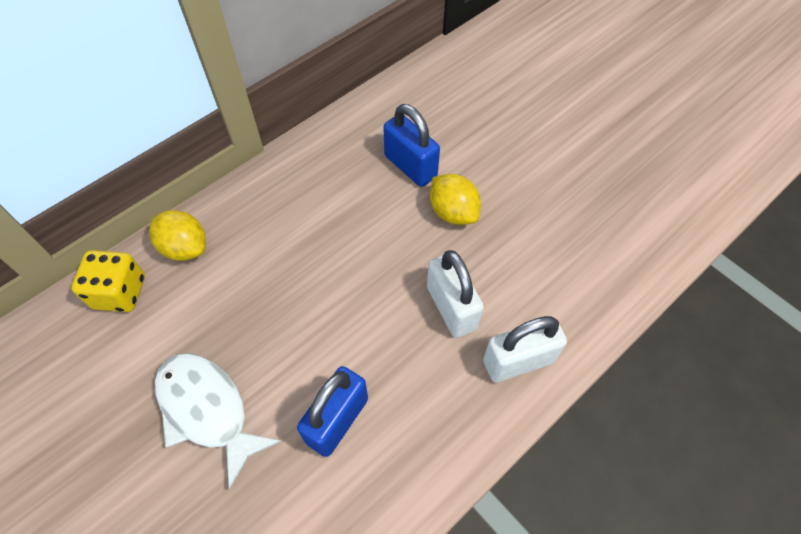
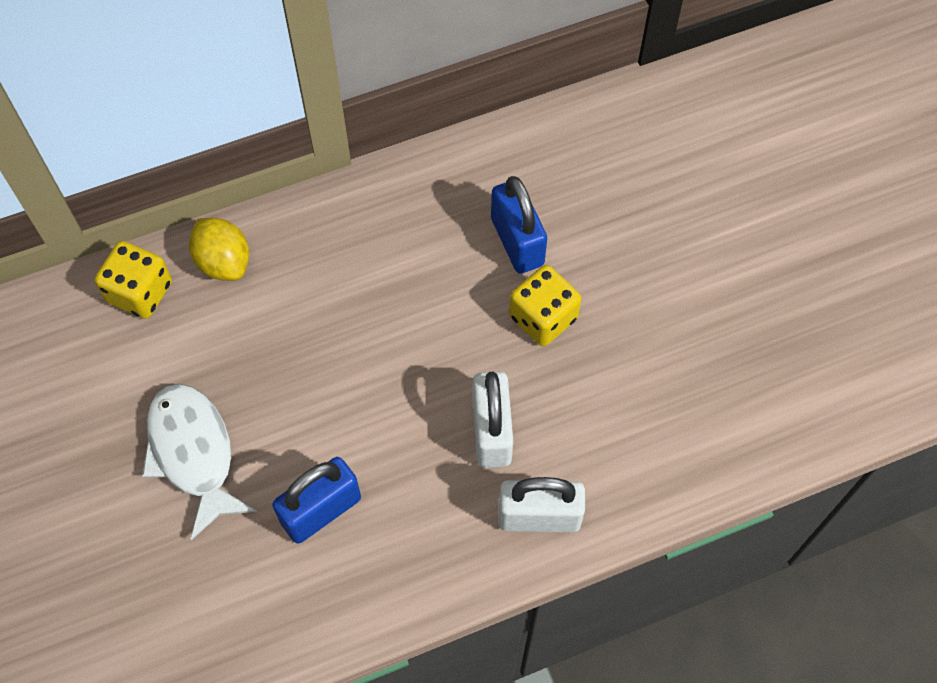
camera: 20 degrees right, 5 degrees up
(453, 212) = (543, 317): yellow lemon -> yellow dice

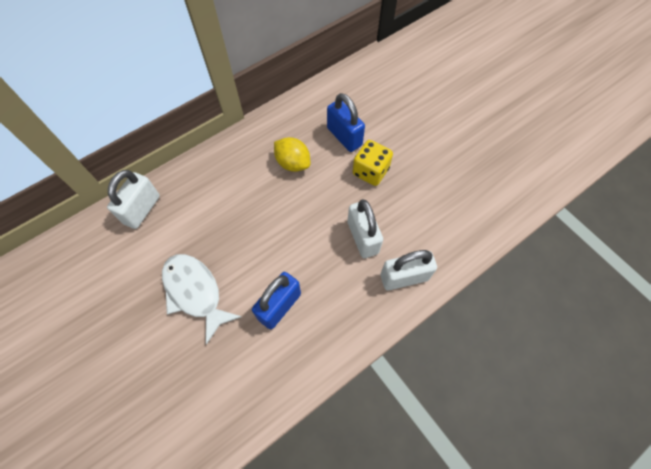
camera: 15 degrees left, 0 degrees up
(140, 292) = (142, 209): yellow dice -> white padlock
(224, 262) = (186, 182): yellow lemon -> yellow lemon (293, 163)

